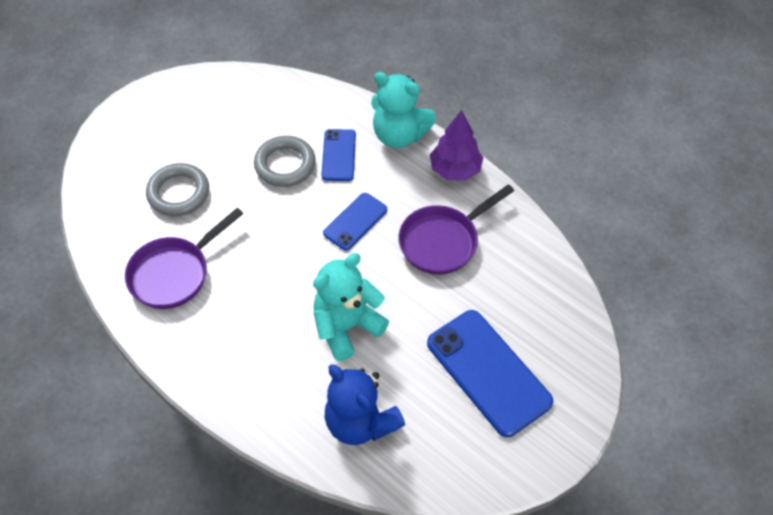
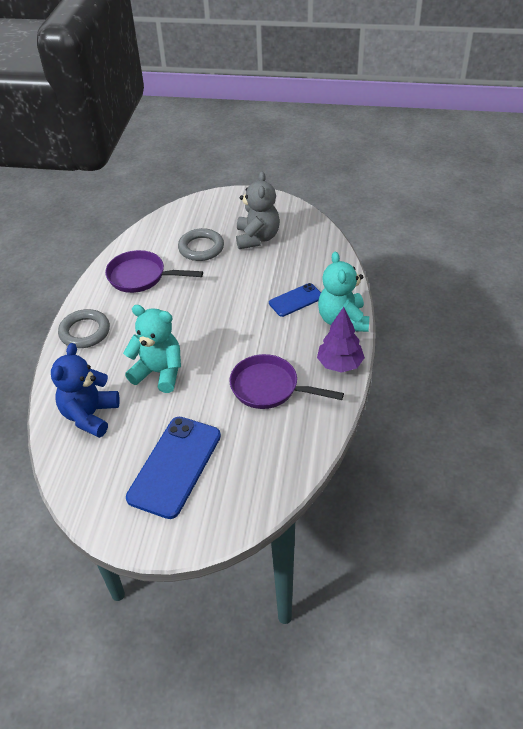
camera: 60 degrees right, 10 degrees down
(211, 135) = (257, 238): none -> grey teddy bear
(285, 164) = (264, 280): grey ring -> grey ring (85, 332)
(355, 221) = (247, 335): blue phone -> none

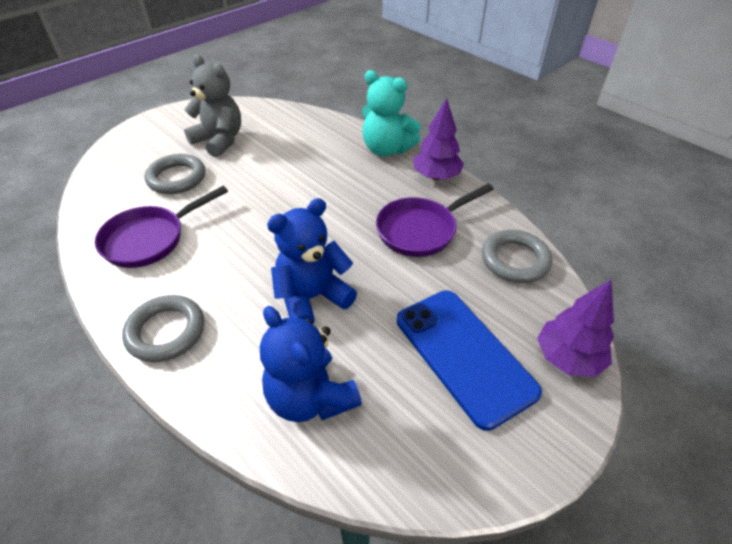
camera: 55 degrees left, 0 degrees up
(159, 372) = (312, 298): turquoise teddy bear -> blue teddy bear
(217, 520) = (568, 358): none -> purple tree
(288, 453) = (515, 260): none -> grey ring
(296, 300) = (329, 160): blue phone -> none

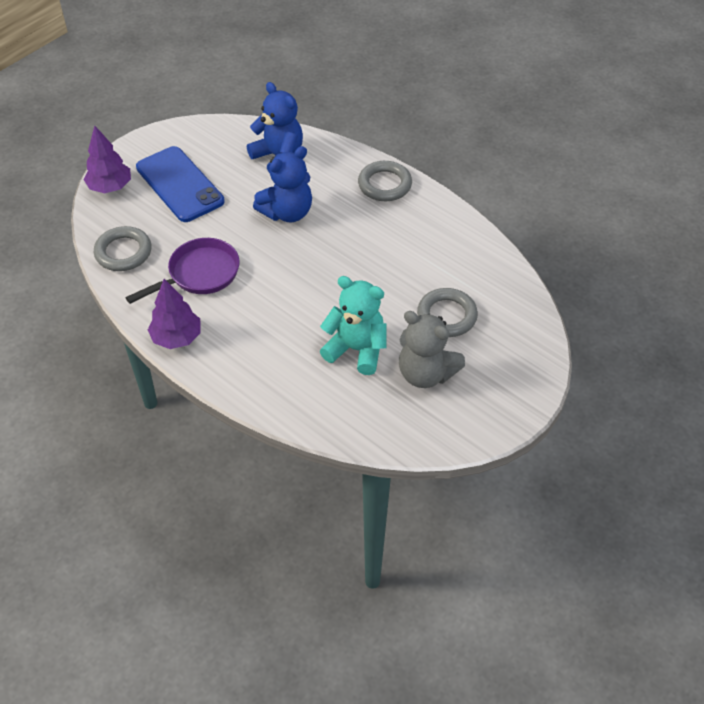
camera: 175 degrees right, 5 degrees up
(149, 239) = (435, 249): purple pan -> none
(386, 149) = (229, 374): turquoise teddy bear -> turquoise teddy bear (356, 349)

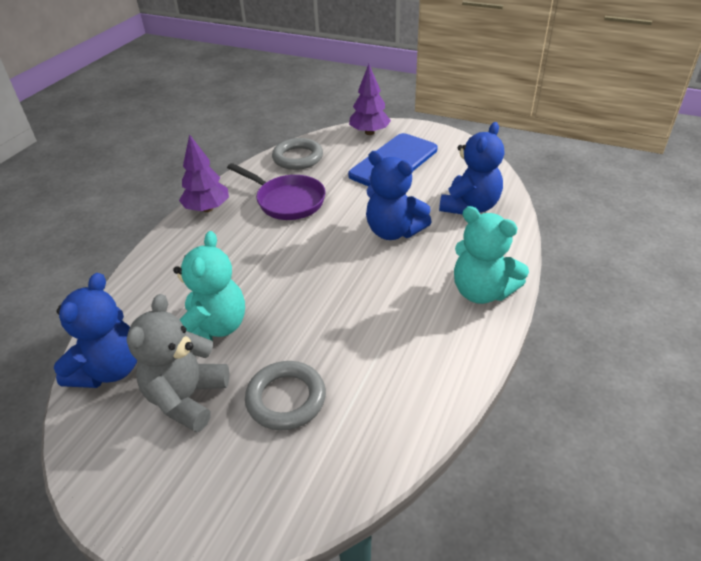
camera: 75 degrees right, 10 degrees down
(377, 423) = (109, 369): none -> blue teddy bear
(384, 184) = (482, 291): grey ring -> turquoise teddy bear

